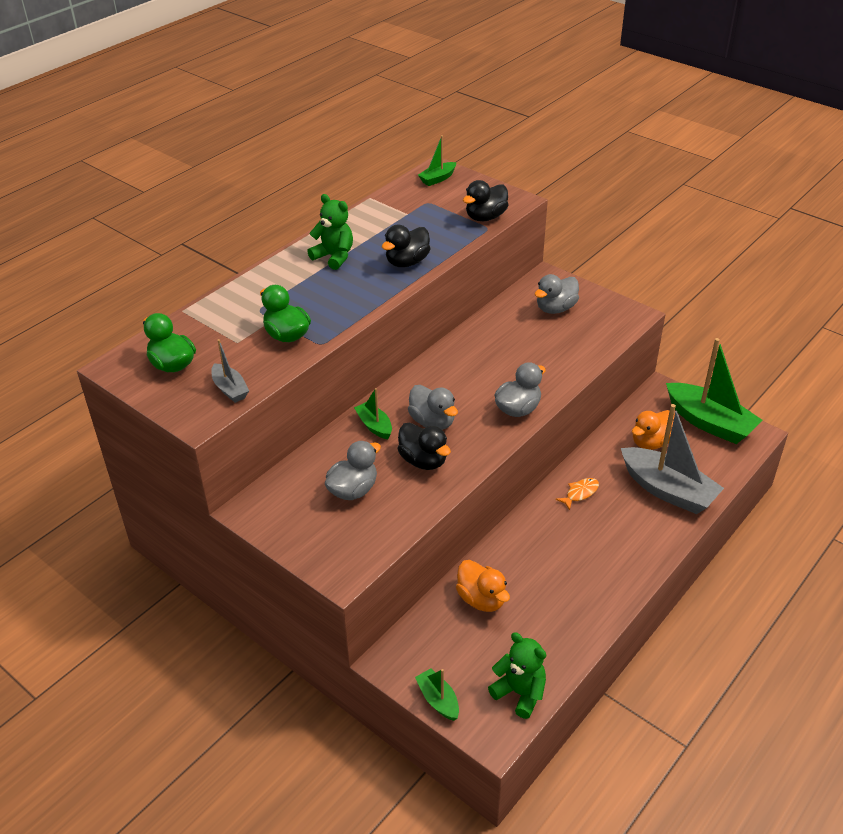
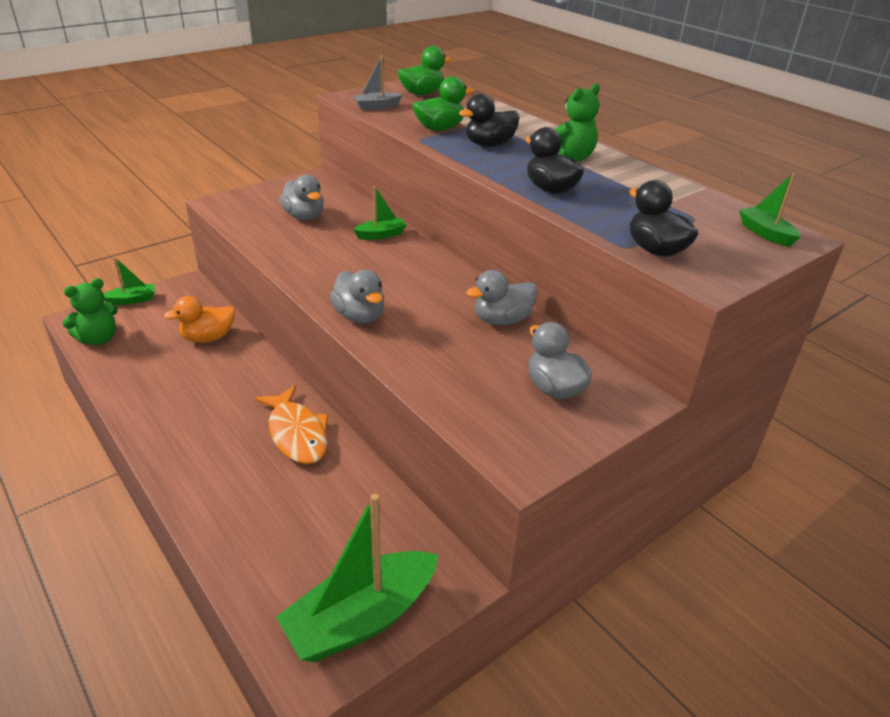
camera: 100 degrees right, 5 degrees down
(423, 460) = (317, 251): black duck -> black duck (489, 145)
(432, 422) = (369, 263): grey duck -> grey duck (502, 320)
(580, 493) = (297, 434): orange fish -> orange fish, size x1.91
(651, 442) = (349, 528): orange duck -> none
(668, 490) = (255, 516): grey boat -> none

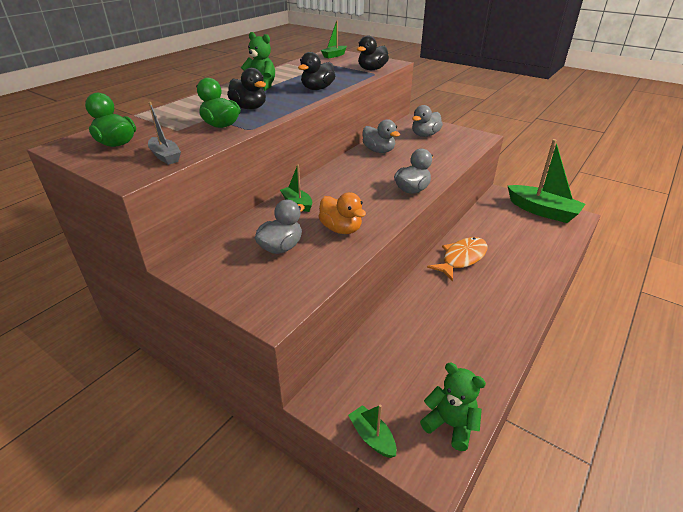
camera: 105 degrees left, 0 degrees up
(208, 338) = (398, 341): orange duck -> orange duck (341, 229)

